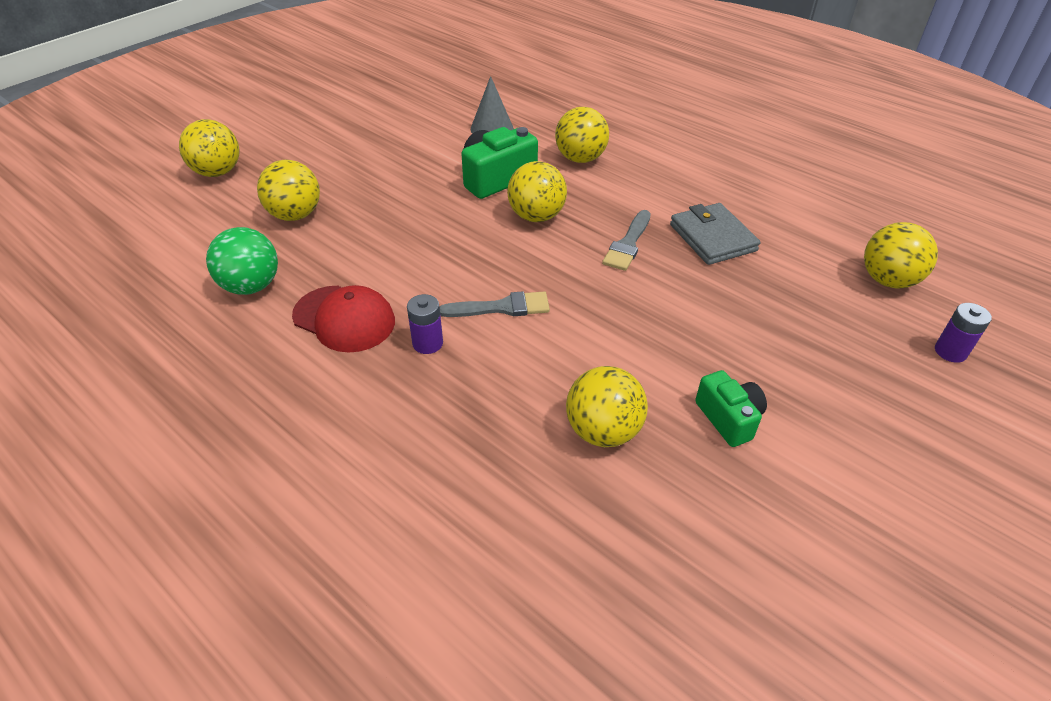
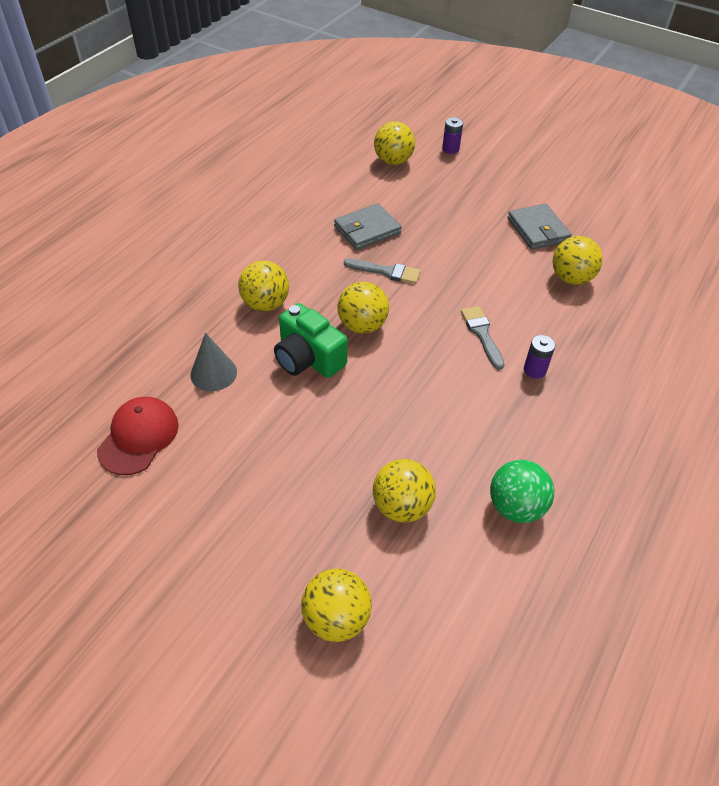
camera: 100 degrees left, 5 degrees up
(344, 319) = (529, 426): red cap -> red cap (138, 437)
(729, 418) = (537, 230): green camera -> grey wallet

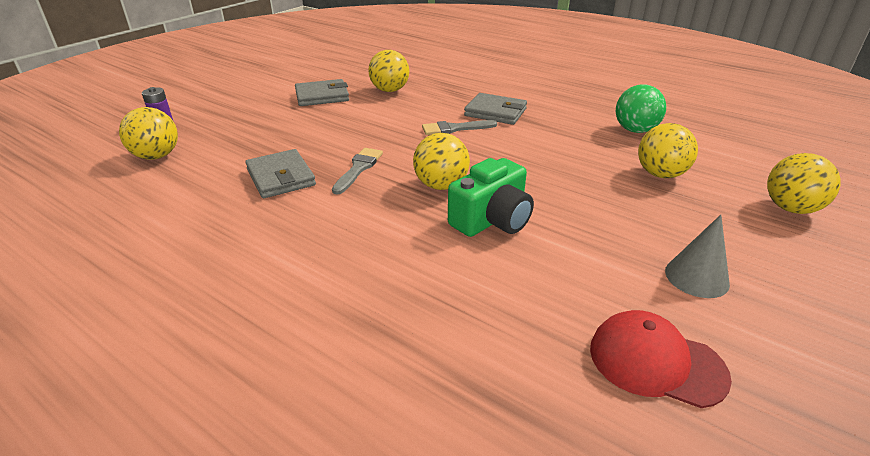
camera: 85 degrees left, 15 degrees down
(213, 373) = (525, 294): grey cone -> grey cone (696, 277)
(265, 304) = (398, 252): yellow ball -> none
(534, 370) = (495, 112): purple battery -> grey wallet

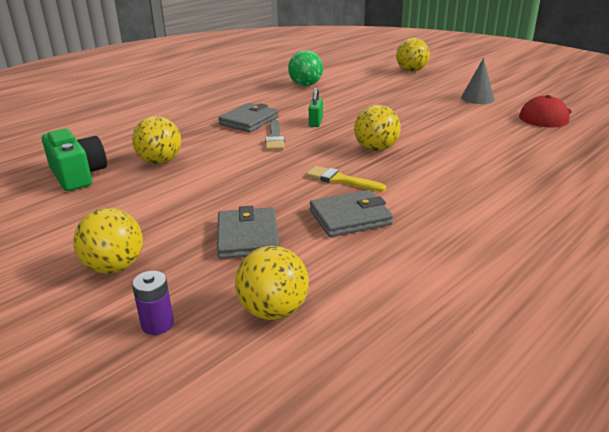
camera: 80 degrees left, 5 degrees down
(322, 96) = (146, 200): grey wallet -> grey wallet (248, 237)
(358, 169) = (341, 180): grey brush -> yellow brush
(492, 220) = (425, 137): green camera -> green camera (78, 175)
(508, 146) = (315, 122): none -> green padlock
(660, 174) = (370, 88): yellow ball -> yellow ball (114, 267)

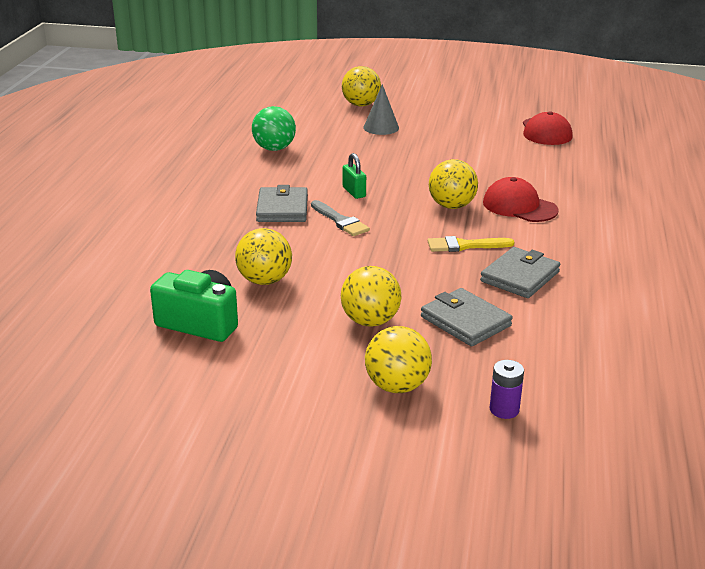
camera: 35 degrees left, 0 degrees up
(273, 311) = (569, 367): yellow ball -> yellow ball (370, 321)
(435, 164) = (519, 206): none -> red cap
(477, 98) = (467, 125): grey cone -> grey cone (381, 127)

